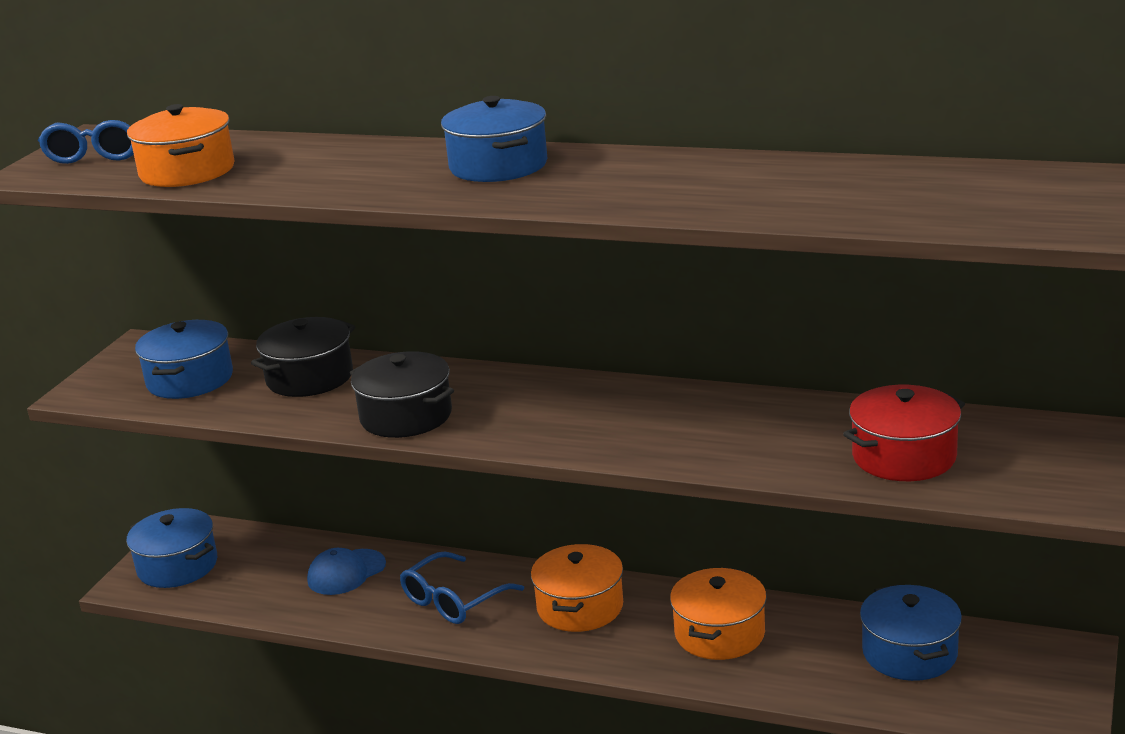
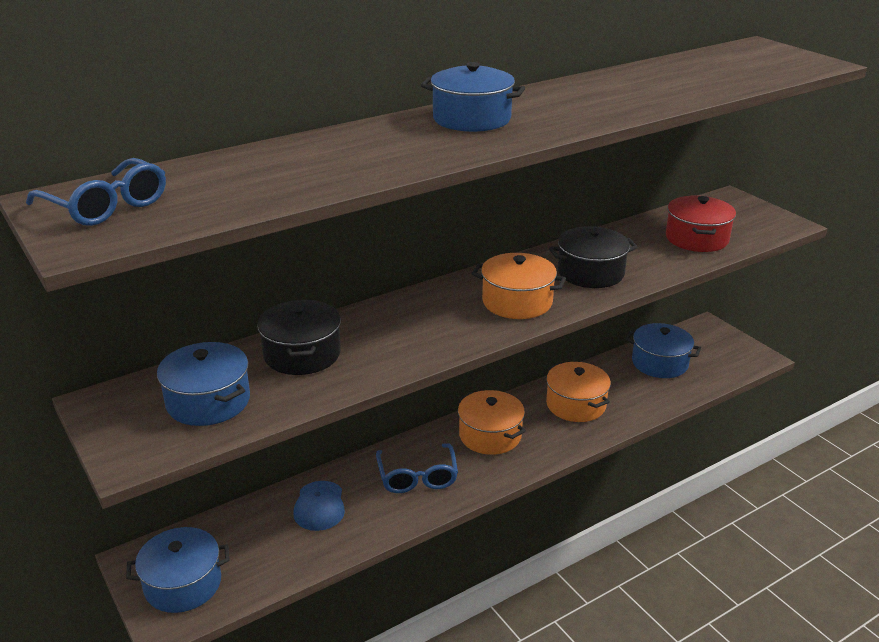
camera: 55 degrees left, 5 degrees up
(187, 171) = (246, 191): orange pot -> orange pot (517, 302)
(406, 416) = (426, 342): black pot -> black pot (590, 273)

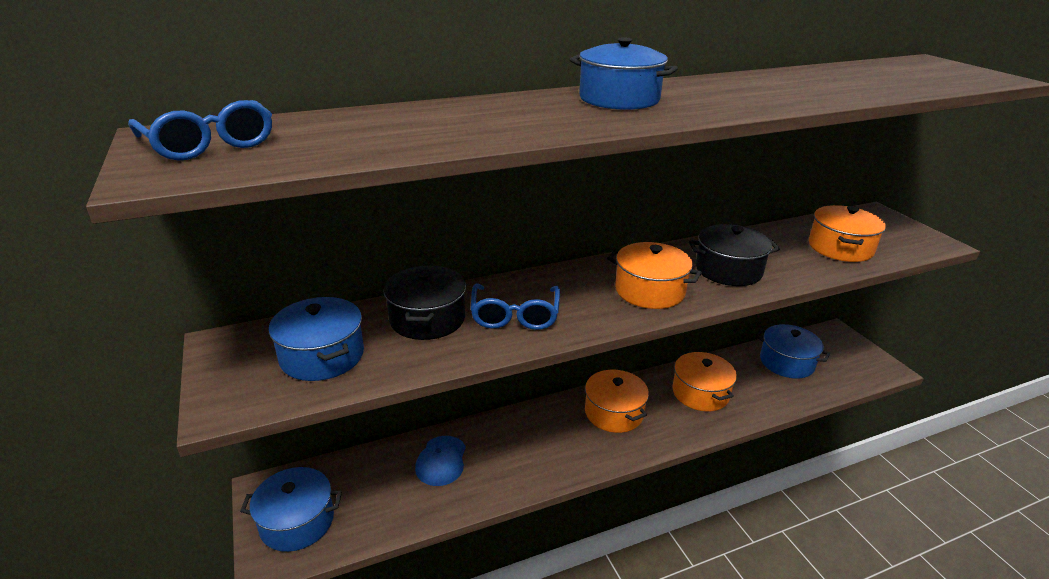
camera: 10 degrees right, 0 degrees up
(417, 477) = (538, 445): blue glasses -> blue glasses (515, 315)
(696, 238) = (840, 248): red pot -> orange pot

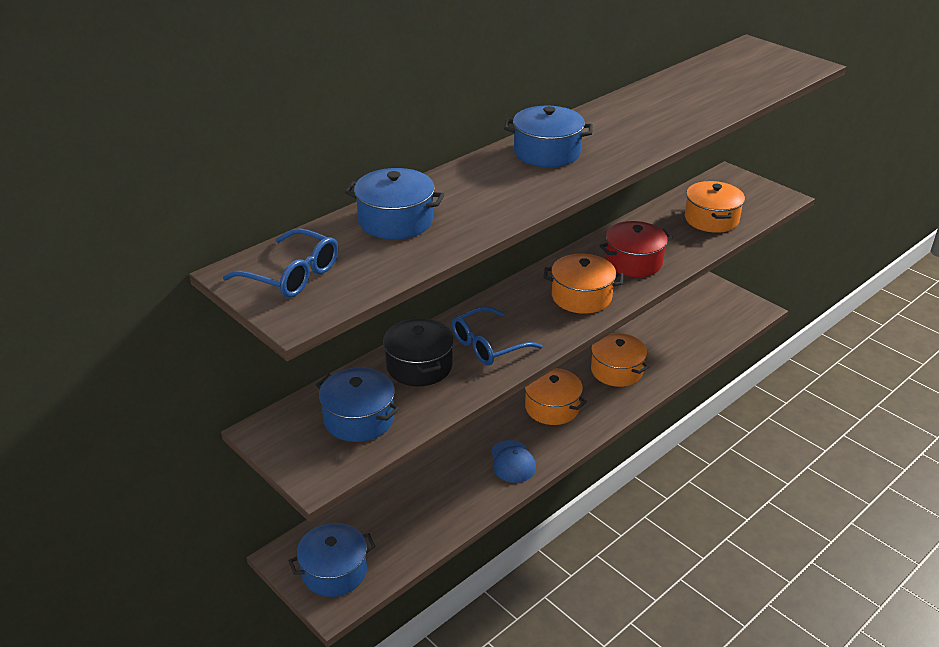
camera: 20 degrees left, 5 degrees up
(441, 461) = (426, 489): blue cap -> blue cap (512, 462)
(515, 315) = (488, 345): blue glasses -> blue glasses turned 75 degrees clockwise
(728, 270) = (633, 262): black pot -> red pot
(787, 362) = (677, 324): blue pot -> blue pot (396, 221)

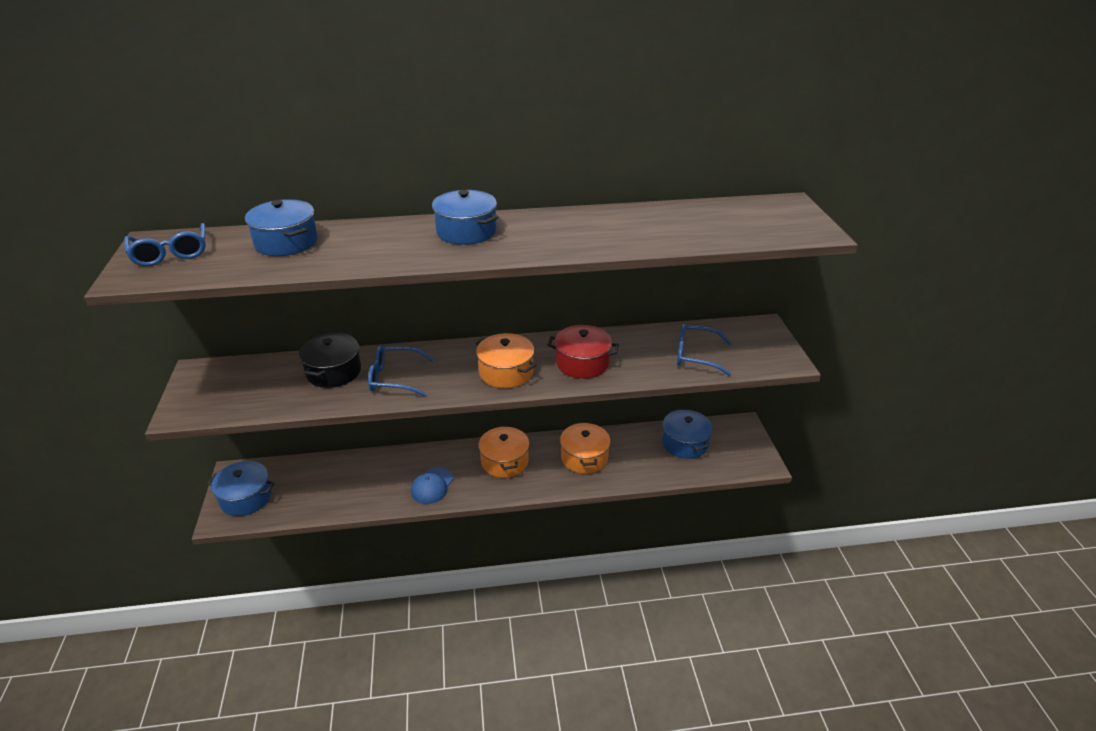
camera: 35 degrees right, 0 degrees up
(359, 419) = (252, 389): blue pot -> blue pot (685, 443)
(711, 219) = (695, 355): orange pot -> blue glasses

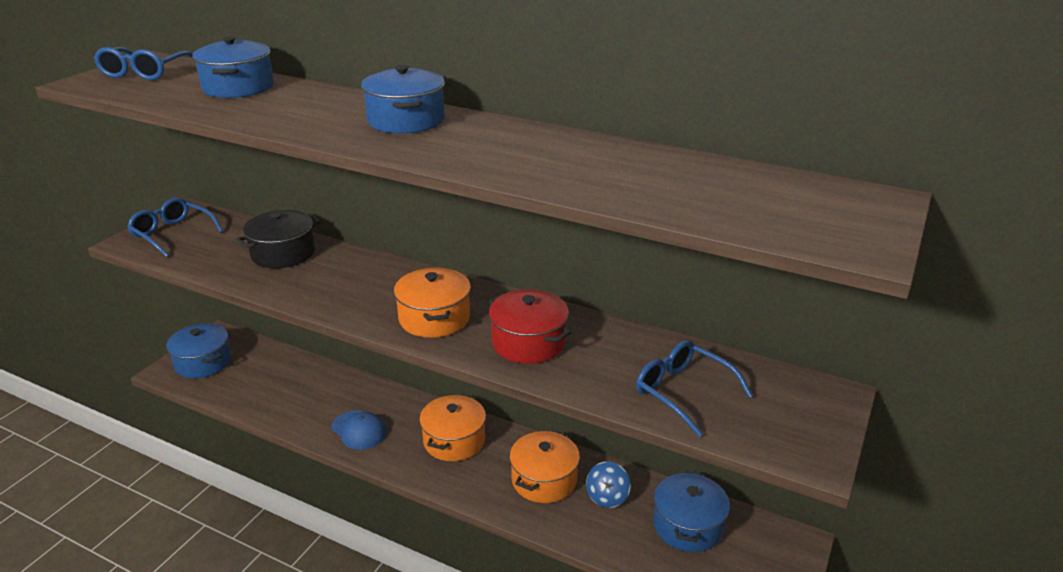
camera: 35 degrees right, 5 degrees down
(394, 378) = (324, 280): blue glasses -> blue glasses (172, 234)
(432, 486) = (359, 430): blue cap -> blue cap turned 105 degrees counterclockwise
(629, 449) = (607, 497): none -> blue spinning top

